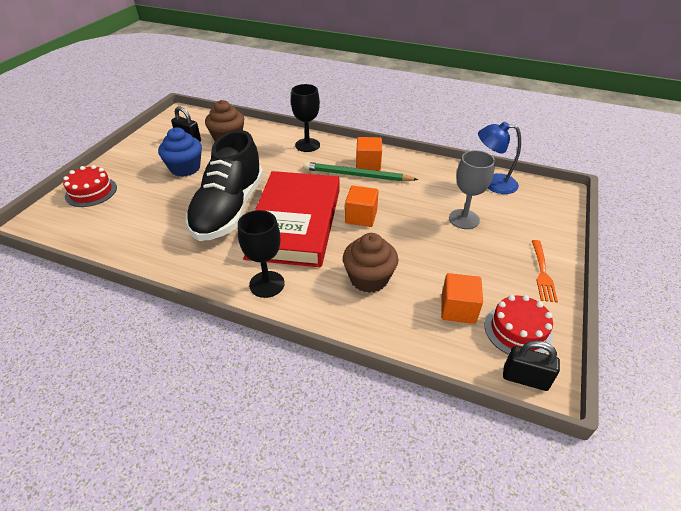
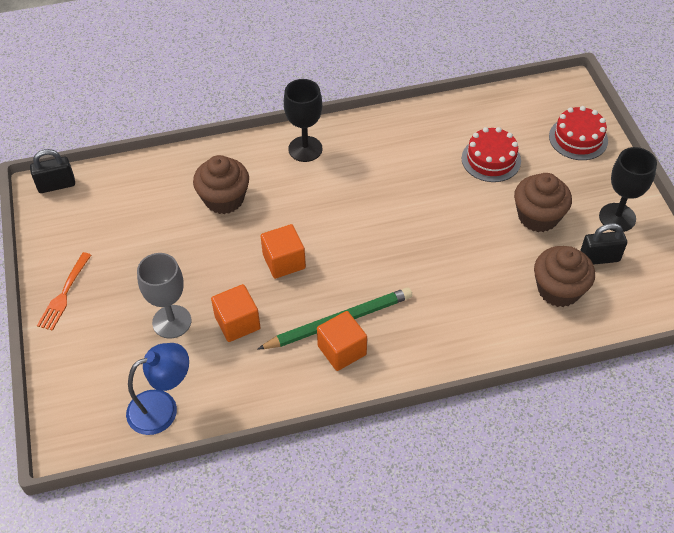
camera: 145 degrees right, 10 degrees up
(185, 168) = (538, 217): blue cupcake -> brown cupcake
(229, 209) = (422, 195): black shoe -> none
(295, 223) = (343, 217): red book -> none
(307, 145) = (450, 340): black goblet -> black goblet (617, 217)
(458, 309) = (130, 212): orange cube -> orange cube (237, 323)
(518, 330) = (72, 220): red cake -> red cake (491, 159)
(542, 272) = (64, 293): orange fork -> orange fork turned 135 degrees counterclockwise

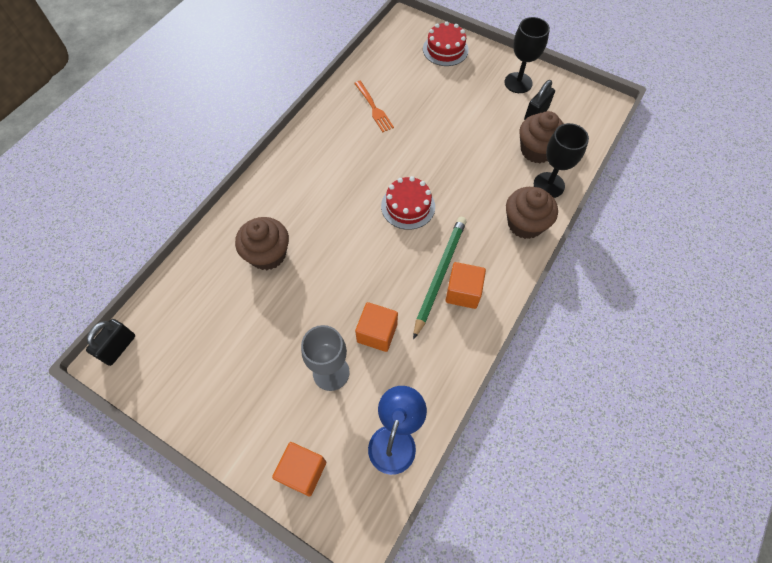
camera: 45 degrees left, 10 degrees up
(64, 293) = (224, 424): orange fork -> orange fork (373, 108)
(284, 261) = (359, 264): orange cube -> orange cube (302, 471)
(305, 149) = (285, 176): black goblet -> black goblet (549, 185)
(491, 159) = (411, 97): red cake -> red cake (408, 206)
(538, 217) = (477, 114): brown cupcake -> brown cupcake (525, 224)

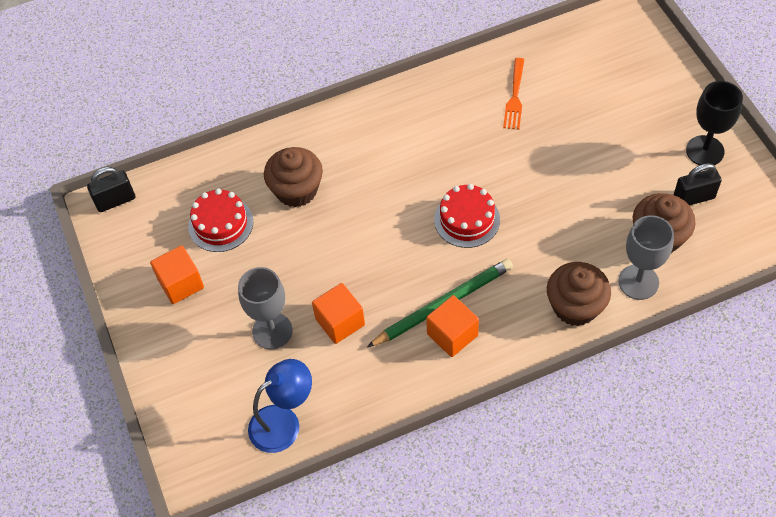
camera: 40 degrees right, 5 degrees down
(302, 471) = (187, 397): orange cube -> orange cube (181, 283)
(445, 49) = (651, 69): red cake -> red cake (220, 224)
(549, 185) = (638, 282): black goblet -> grey goblet

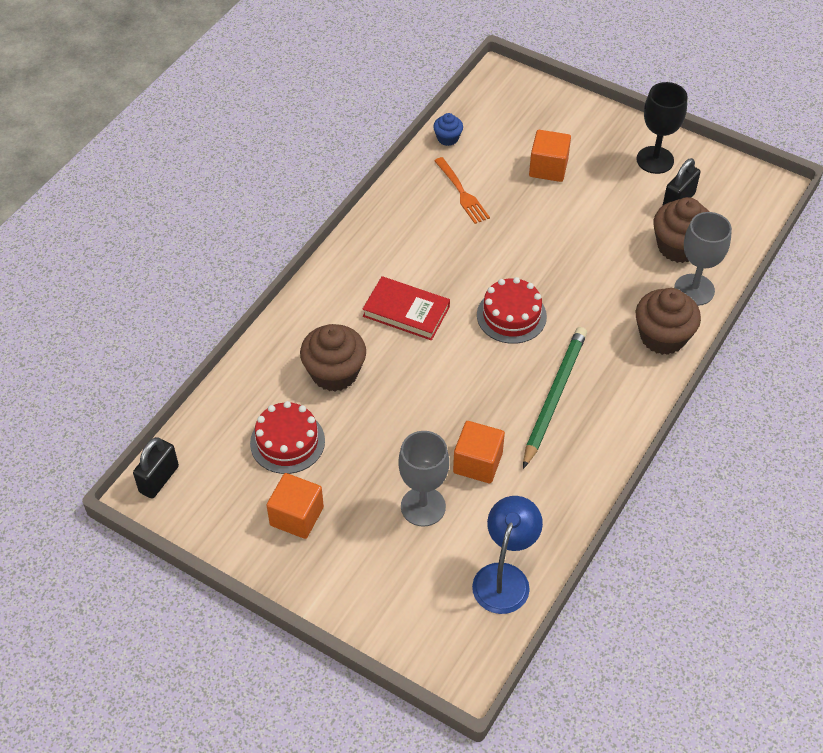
camera: 40 degrees left, 5 degrees down
(389, 171) = (406, 311): none -> red book
(452, 334) = (584, 417): orange cube -> orange cube (548, 168)
(542, 45) = (447, 138): none -> blue cupcake

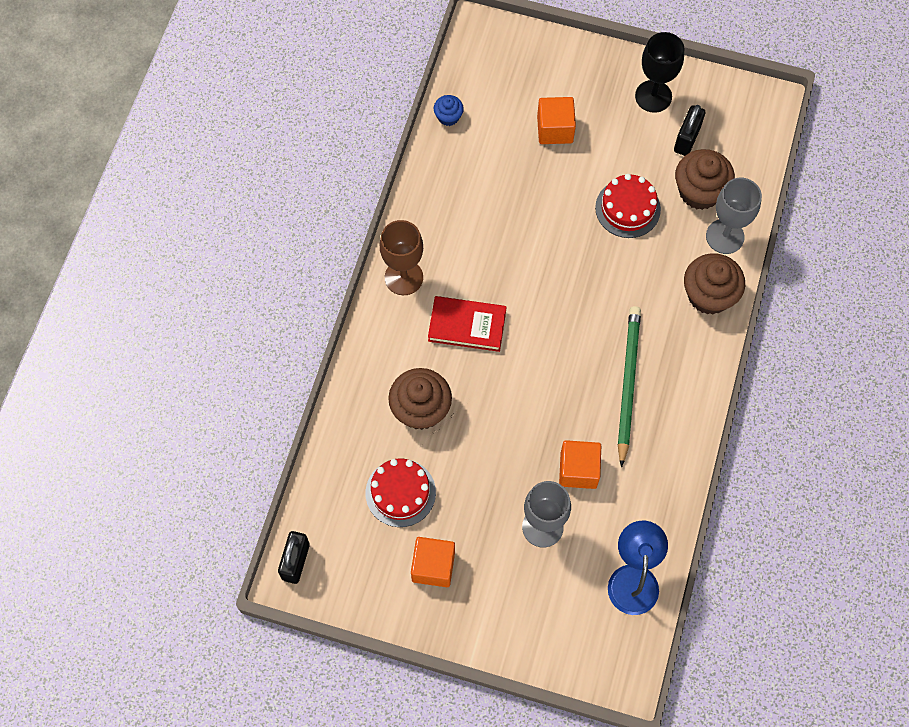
camera: 15 degrees left, 15 degrees up
(358, 258) = (403, 277): none -> brown goblet
(461, 192) = (480, 178): orange fork -> none
(511, 315) = (565, 306): red cake -> red cake (627, 208)

